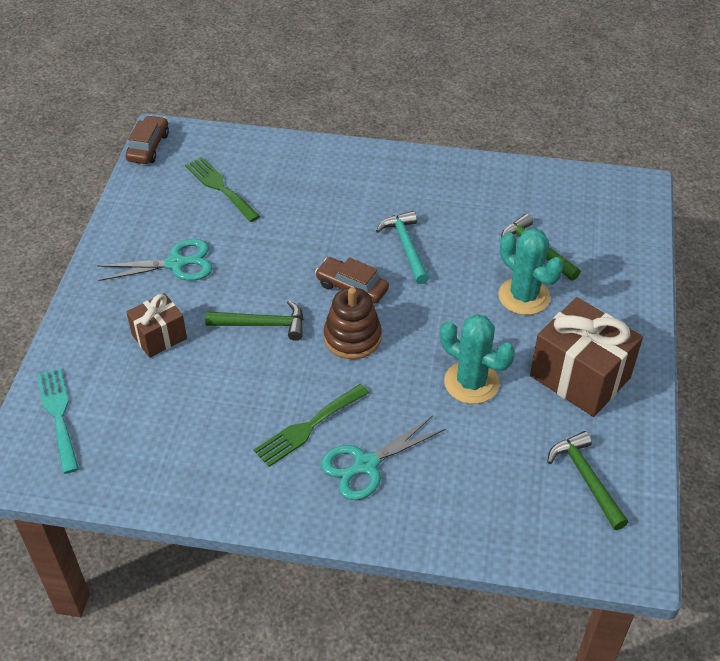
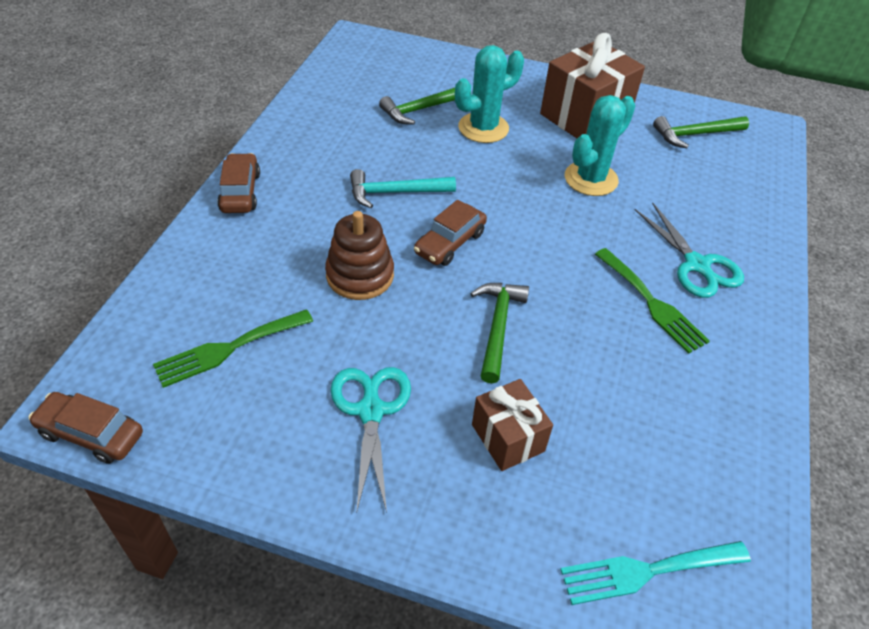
camera: 85 degrees left, 0 degrees up
(352, 337) = (525, 252): brown stacking toy -> brown stacking toy (360, 275)
(379, 160) = (240, 192): none -> brown car

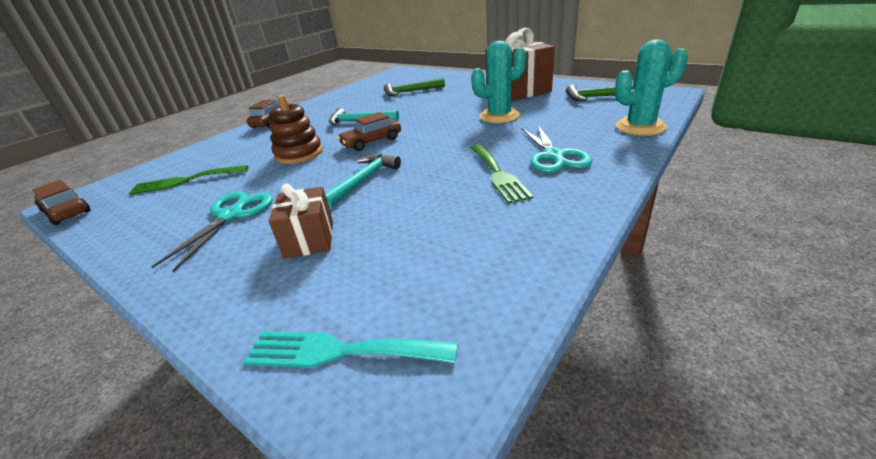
camera: 25 degrees right, 15 degrees down
(483, 128) = (442, 97): turquoise cactus -> turquoise cactus (640, 127)
(497, 327) = (363, 180): green hammer -> turquoise hammer

